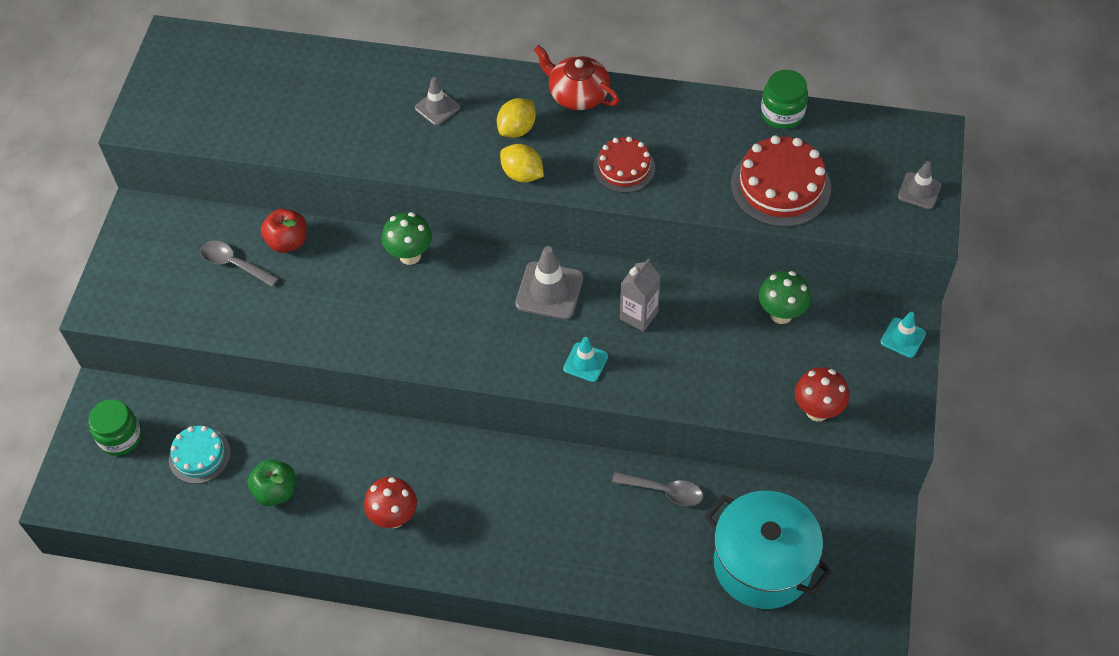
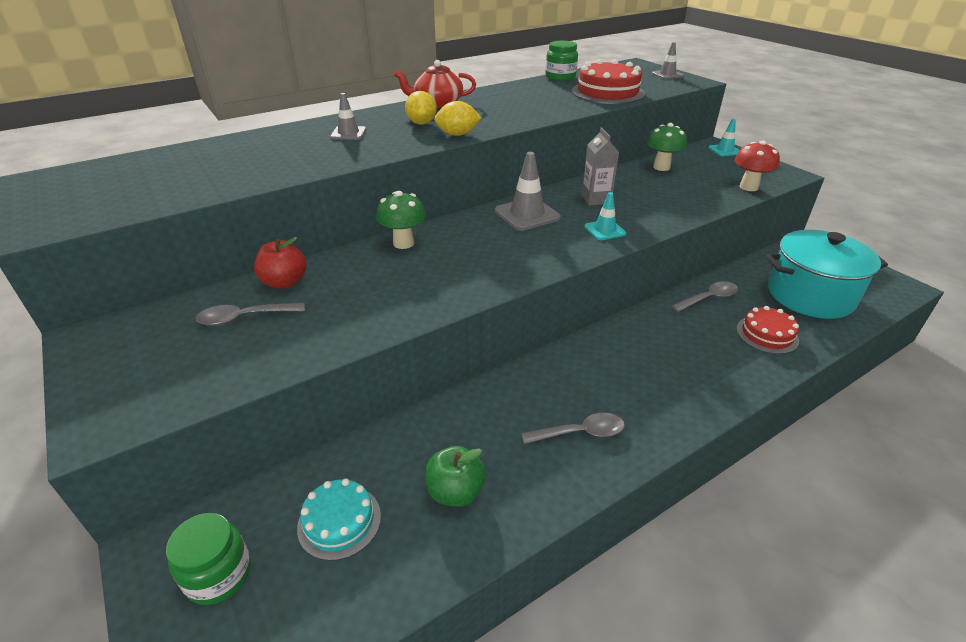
camera: 45 degrees left, 20 degrees down
(394, 517) = (580, 433): red mushroom -> grey spoon
(624, 168) = (515, 113): red cake -> red cake (767, 334)

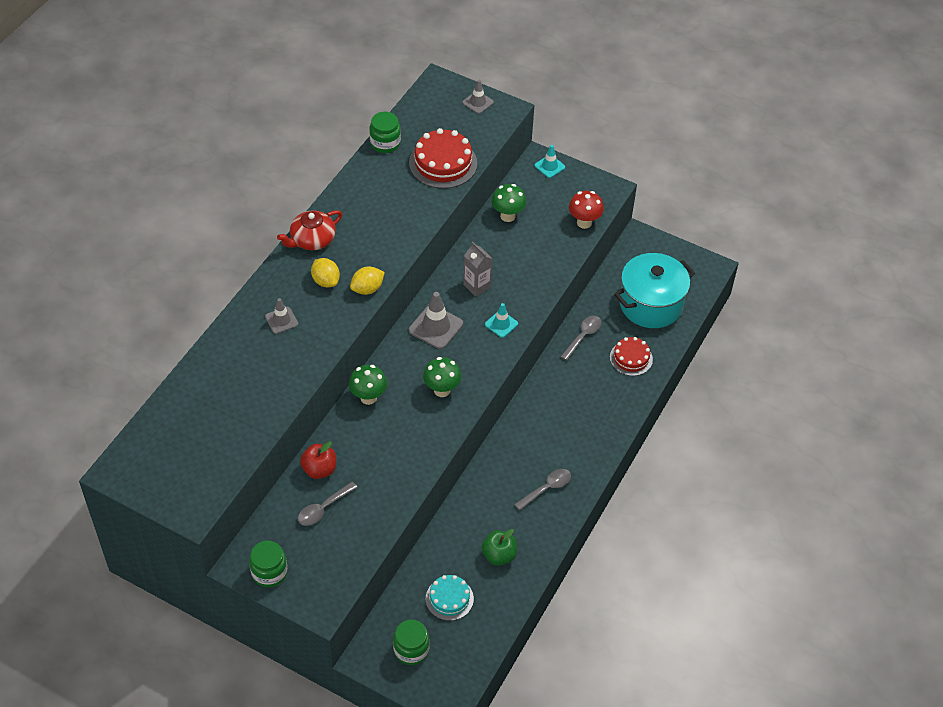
camera: 30 degrees left, 15 degrees up
(102, 358) = (269, 572): none -> green jar
(491, 260) = (442, 390): none -> green mushroom

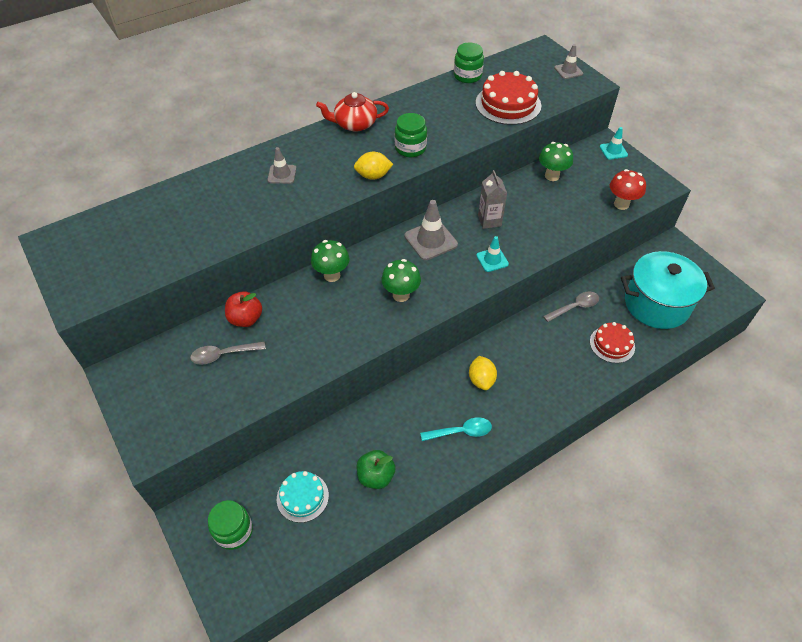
camera: 30 degrees right, 0 degrees up
(269, 572) = (134, 392): green jar -> green jar (410, 148)
(326, 281) = (342, 158): yellow lemon -> yellow lemon (481, 380)
(547, 488) = (461, 431): grey spoon -> turquoise spoon

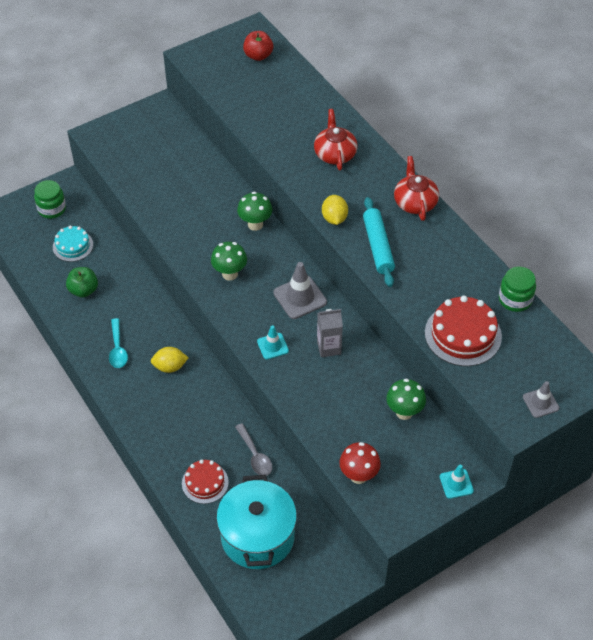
camera: 90 degrees right, 0 degrees up
(223, 355) = (172, 162): grey spoon -> none
(246, 319) = (208, 172): red apple -> red apple (258, 56)
(282, 174) = (335, 154): grey traffic cone -> red teapot
(410, 148) = (378, 246): green jar -> turquoise rolling pin

